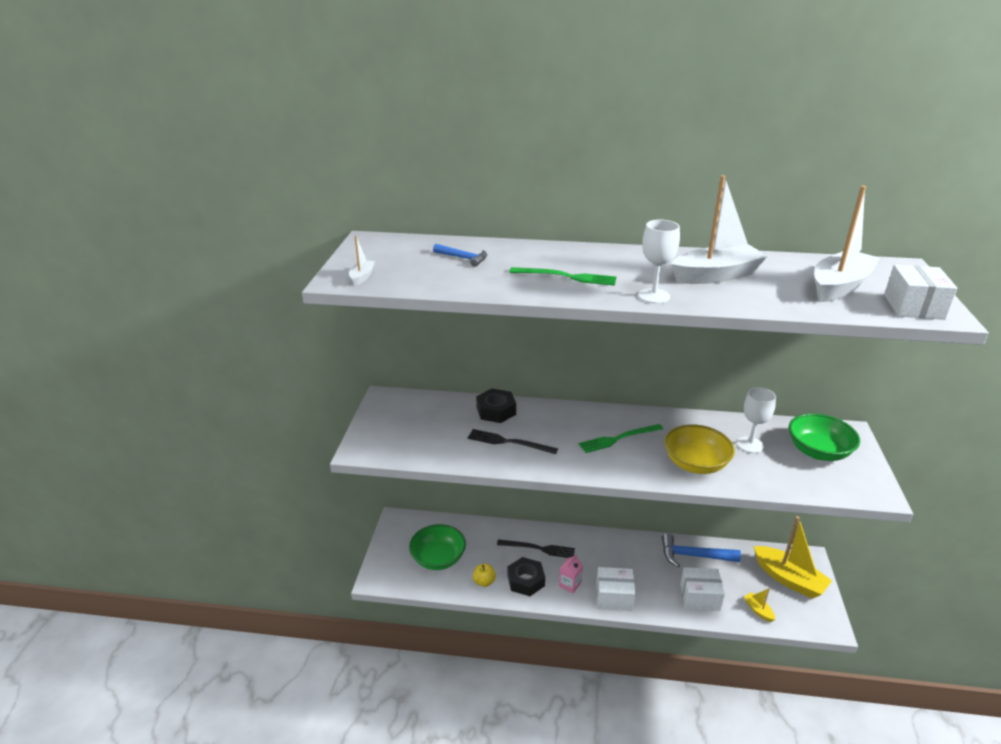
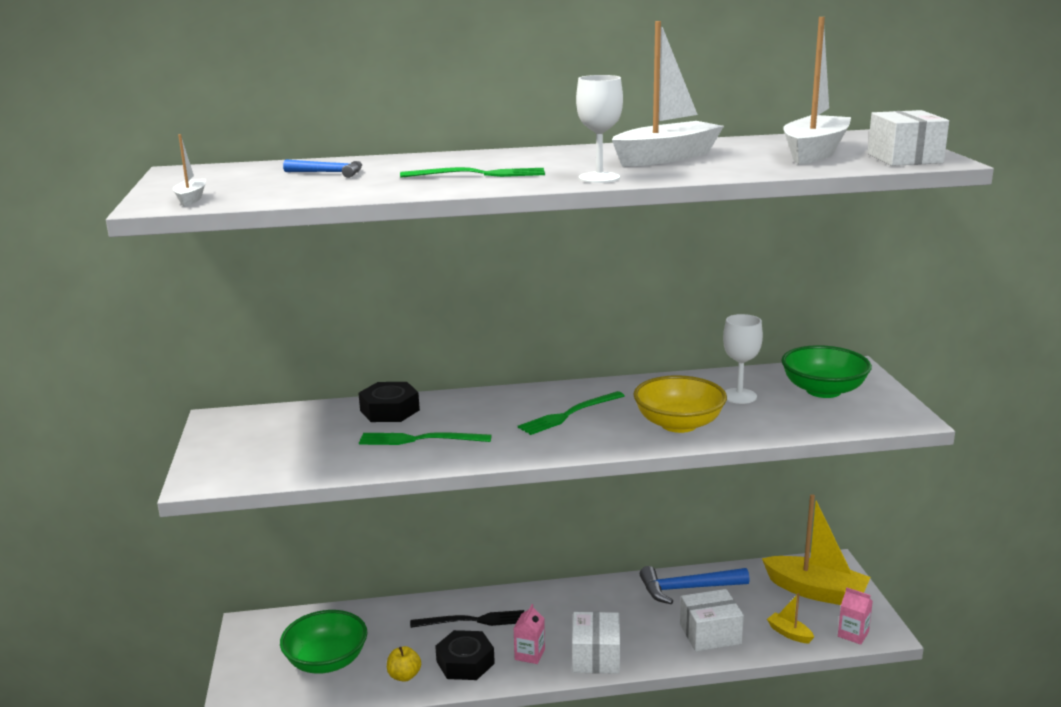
camera: 15 degrees left, 10 degrees down
(508, 442) = (420, 439): black fork -> green fork
(614, 597) = (596, 657): white box -> white box turned 75 degrees counterclockwise
(806, 622) = (853, 634): none -> pink carton

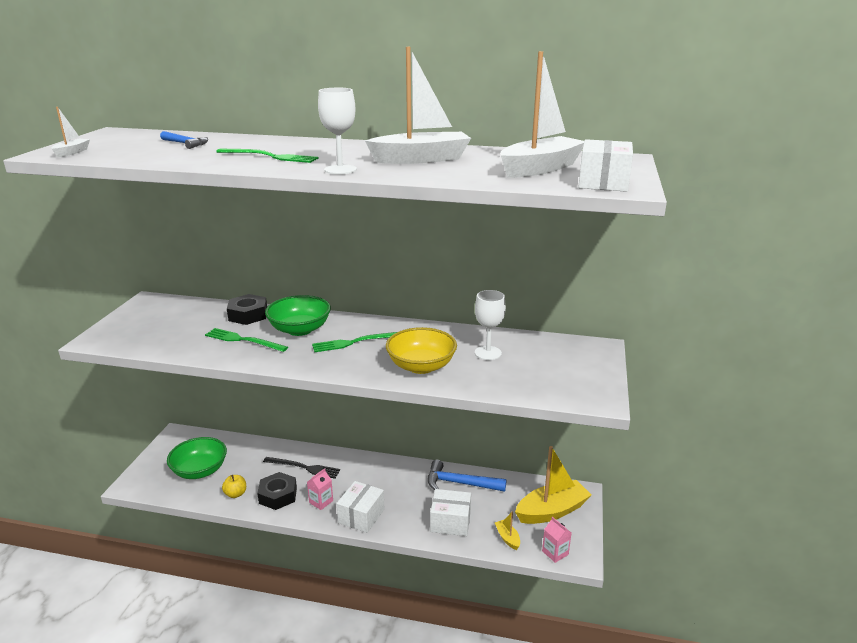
camera: 20 degrees right, 5 degrees up
(816, 591) = (552, 511): yellow boat -> yellow boat turned 75 degrees counterclockwise
(823, 390) = (556, 362): green bowl -> green bowl (300, 329)

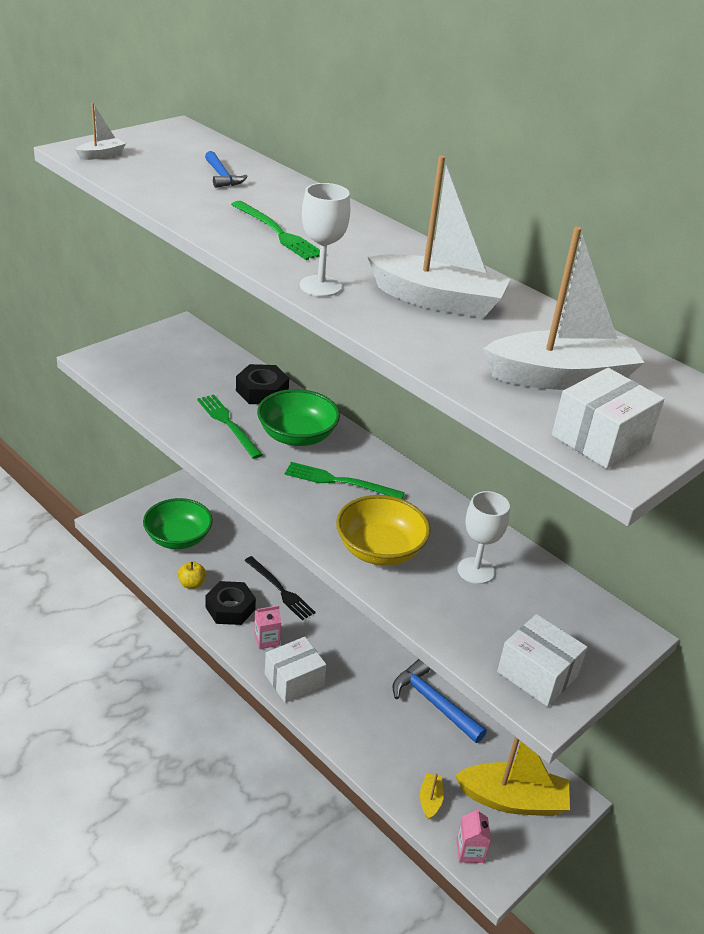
camera: 30 degrees right, 10 degrees up
(450, 522) = (382, 743): white box -> white box (537, 674)

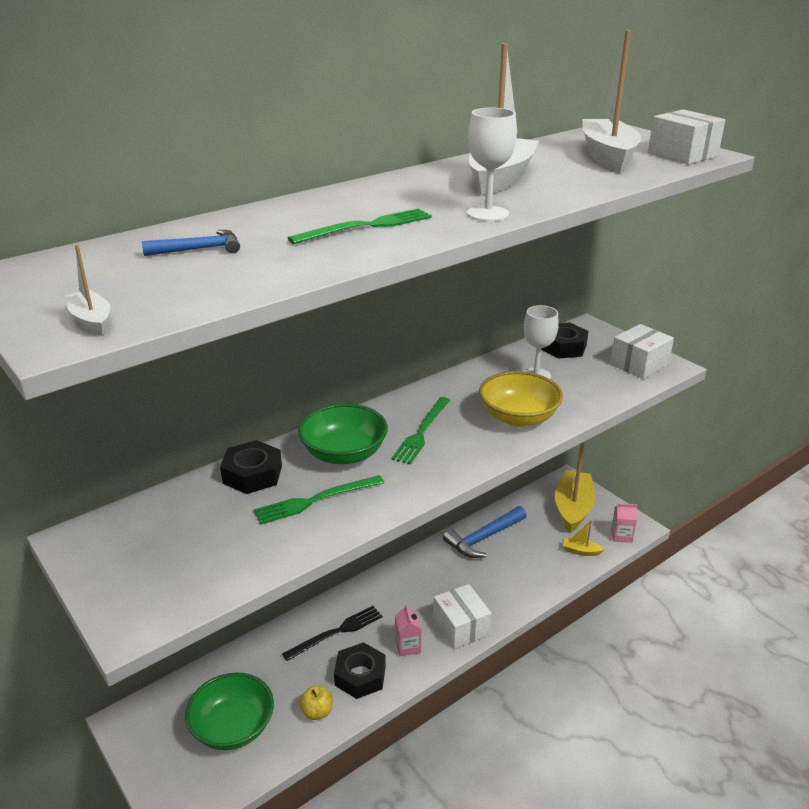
camera: 80 degrees left, 5 degrees down
(560, 602) = (563, 347): none -> black nut

